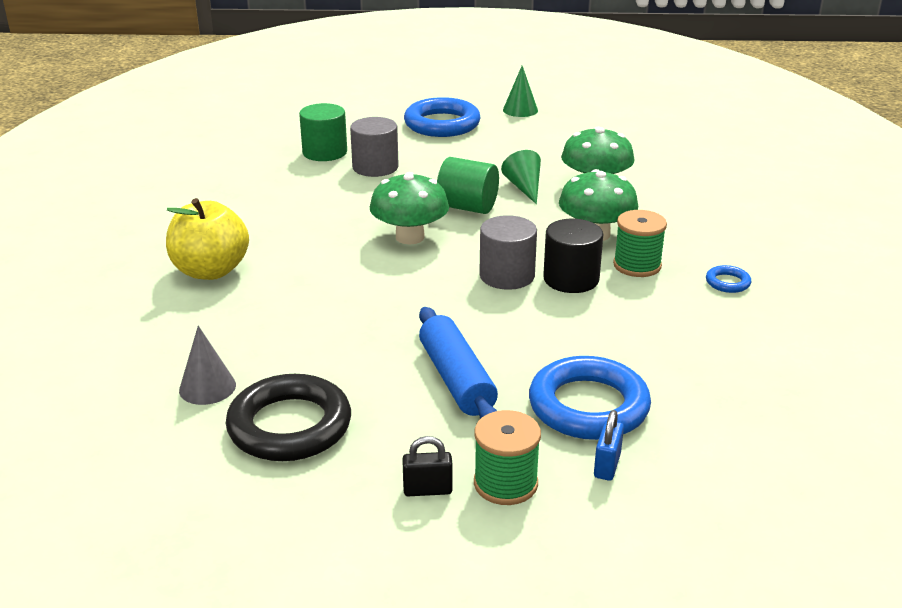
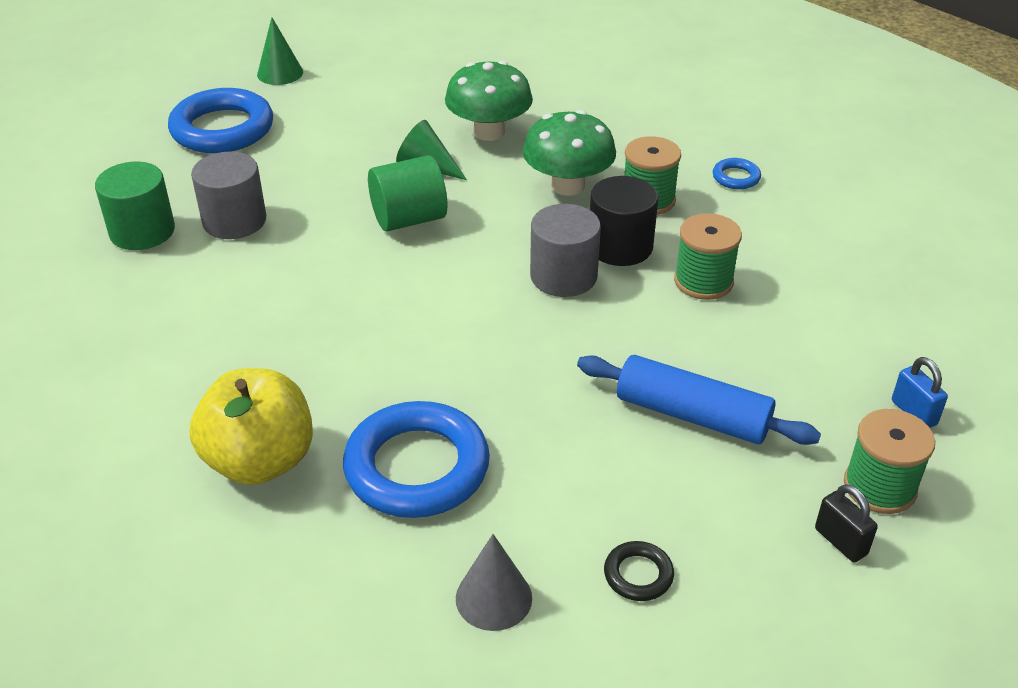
camera: 45 degrees left, 10 degrees up
(289, 426) = (638, 575): black ring -> black ring, size x0.44
(410, 237) = (408, 287): green mushroom -> none
(427, 490) = (840, 541): black padlock -> black padlock turned 75 degrees counterclockwise
(588, 406) = (821, 367): blue ring -> blue ring (417, 467)
(593, 323) = (703, 281): none -> green spool

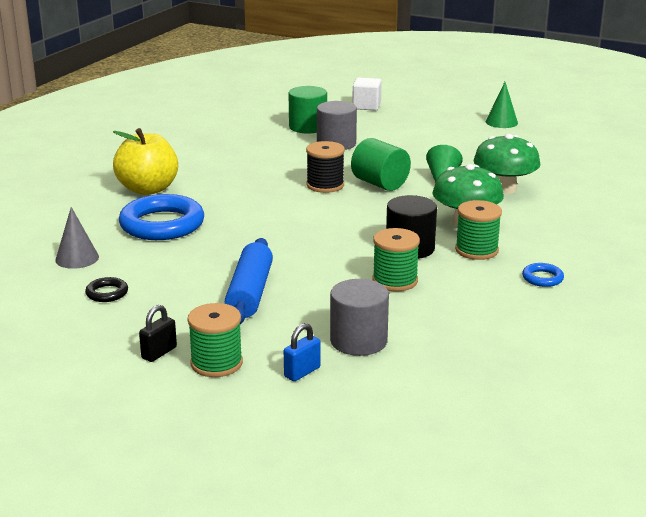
camera: 70 degrees right, 15 degrees down
(111, 158) = (366, 106): none -> white cube
(222, 129) = (422, 122): blue ring -> none
(380, 267) = (325, 185): none -> black spool
(563, 276) = (361, 235): grey cylinder -> grey cylinder (358, 341)

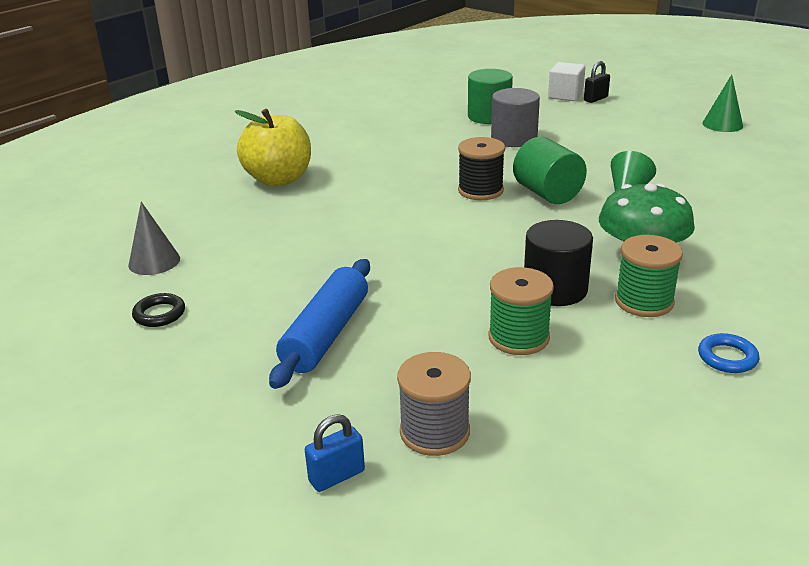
camera: 15 degrees right, 5 degrees up
(159, 353) = (171, 414): black padlock -> black padlock (595, 99)
(162, 224) = (271, 226): blue ring -> none
(216, 363) = (232, 443): green spool -> none
(358, 341) = (434, 432): grey cylinder -> grey spool
(504, 188) = (704, 213): green mushroom -> none

